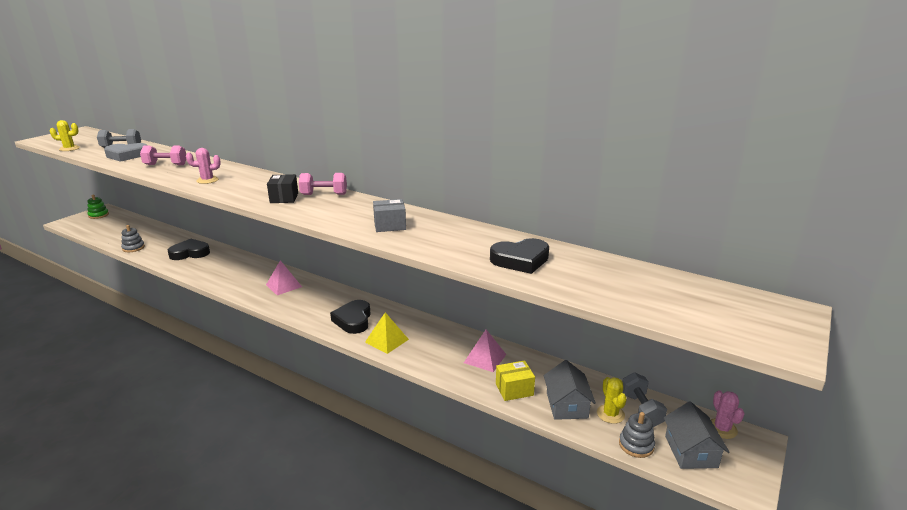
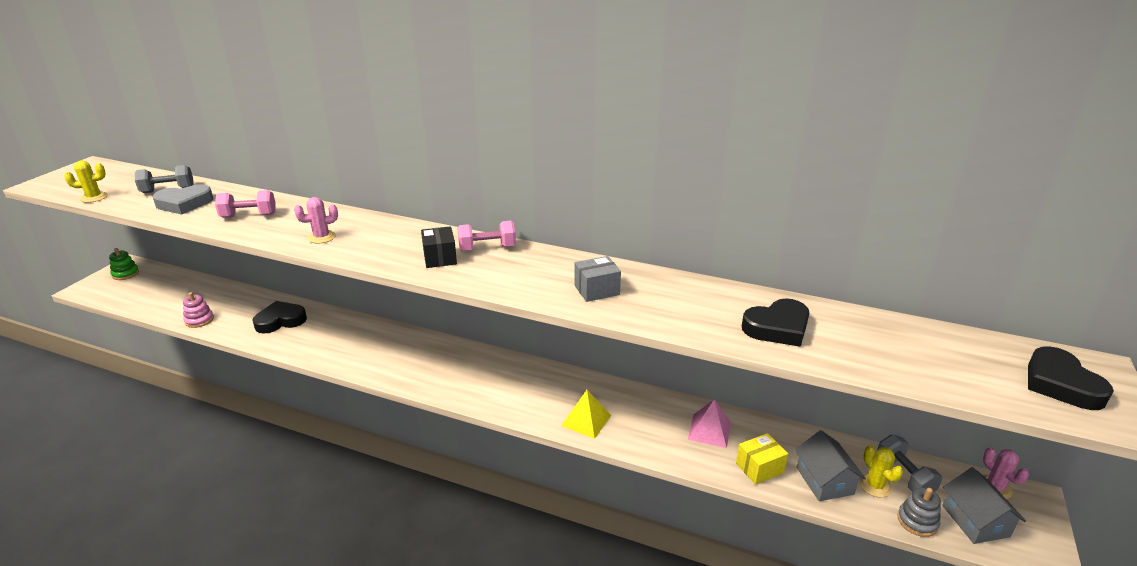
camera: 10 degrees left, 5 degrees up
(133, 248) = (199, 320): grey stacking toy -> pink stacking toy
(284, 285) = (425, 356): pink pyramid -> none
(353, 320) = (533, 396): black heart -> black heart (1060, 384)

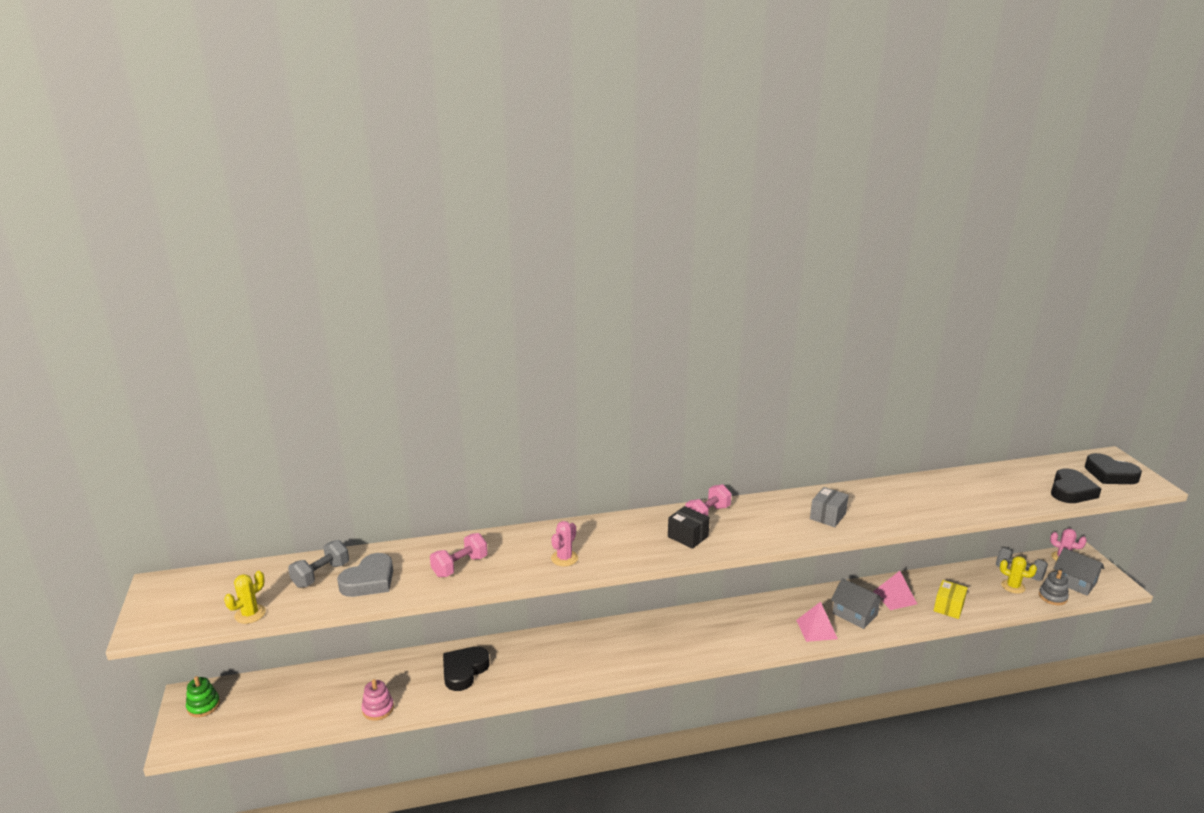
camera: 35 degrees left, 5 degrees down
(586, 420) = (816, 629): yellow pyramid -> pink pyramid
(777, 328) = (957, 498): black heart -> black heart (1071, 491)
(824, 480) = (987, 597): grey house -> grey house (855, 614)

